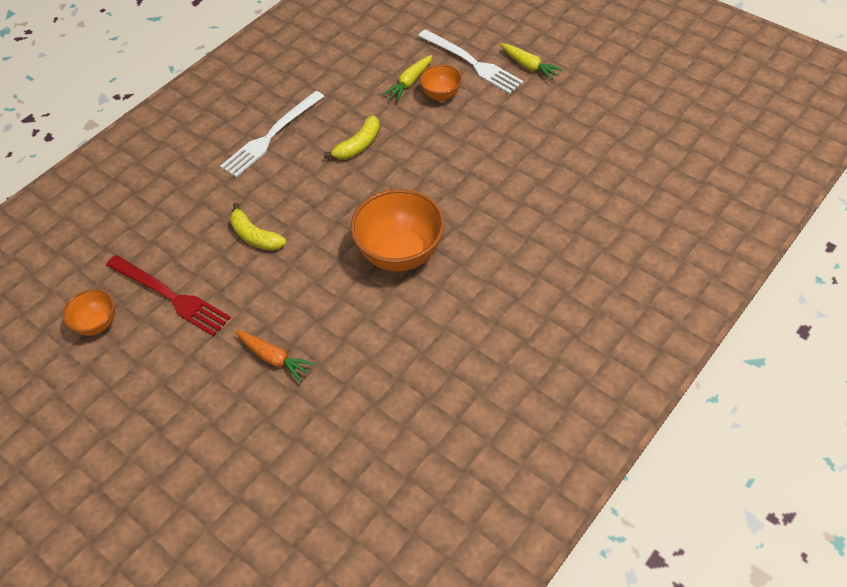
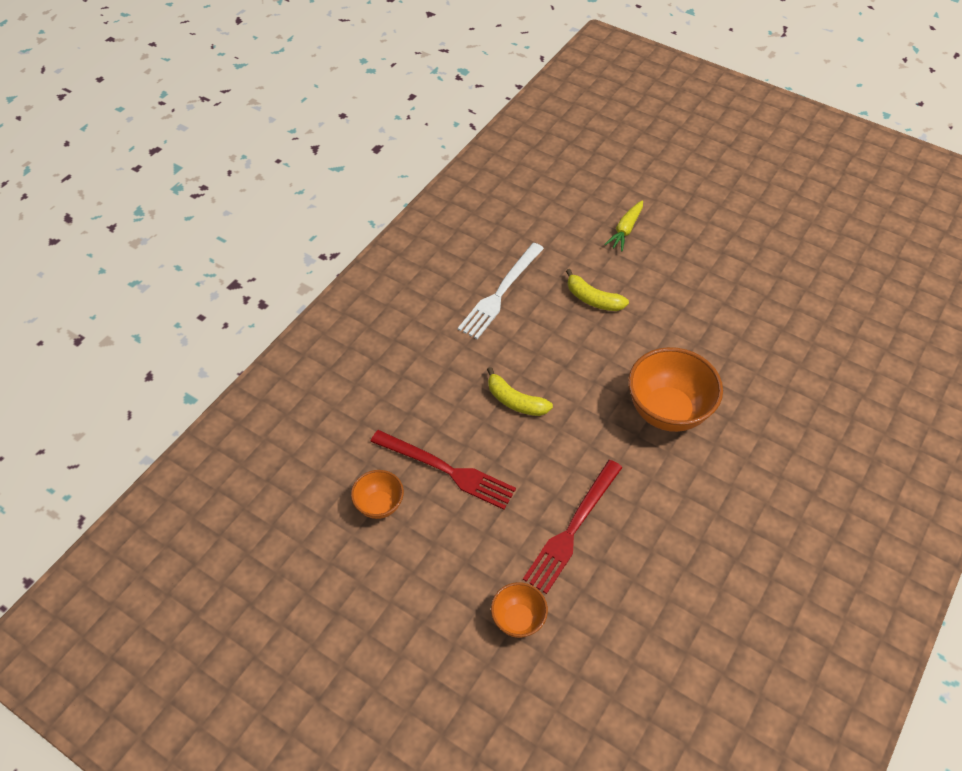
camera: 10 degrees left, 0 degrees up
(274, 358) = (572, 528): orange carrot -> red fork
(358, 145) = (593, 299): yellow banana -> yellow banana turned 90 degrees clockwise
(441, 95) = (660, 242): orange bowl -> orange bowl (518, 619)
(472, 63) = (682, 207): white fork -> none
(529, 66) = (739, 208): yellow carrot -> none

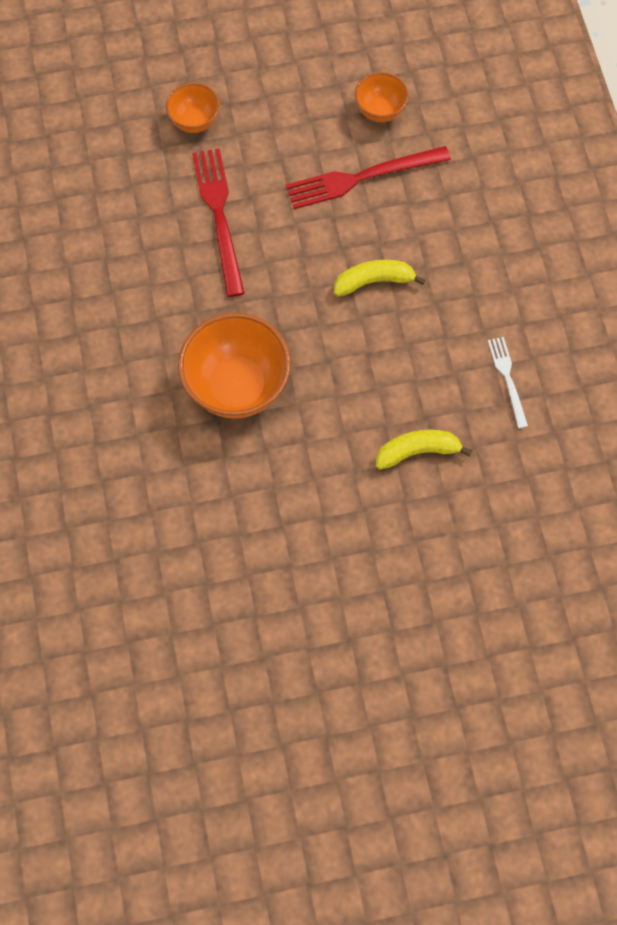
camera: 135 degrees right, 15 degrees up
(500, 293) = (507, 378): white fork -> white fork, size x0.56
(625, 230) = (475, 576): yellow carrot -> none

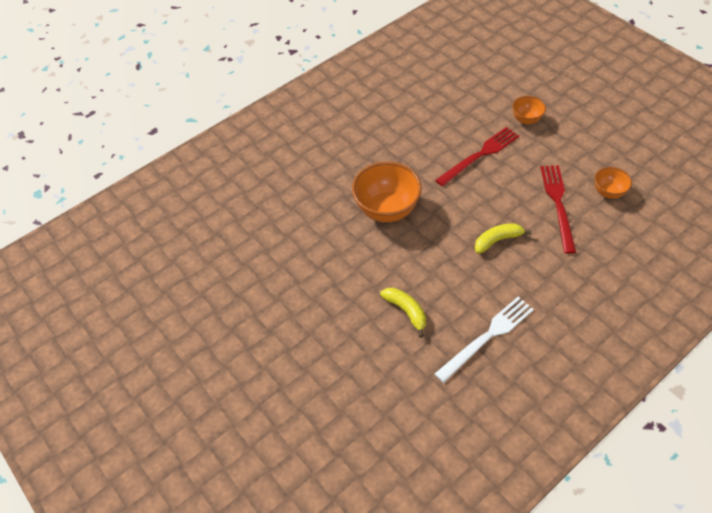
camera: 65 degrees right, 15 degrees down
(362, 177) = (558, 204): red fork -> red fork turned 45 degrees clockwise
(374, 281) = (497, 240): yellow banana -> yellow banana turned 75 degrees counterclockwise
(507, 378) = (487, 337): white fork -> white fork, size x1.79

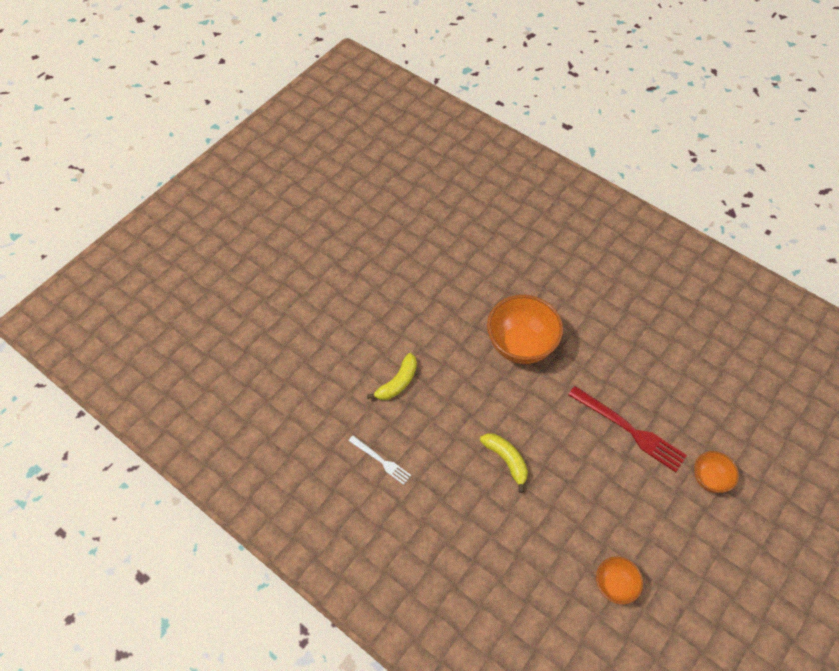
camera: 75 degrees right, 5 degrees up
(487, 337) = (381, 461): white fork -> white fork, size x0.56
(558, 204) = (577, 524): red fork -> none

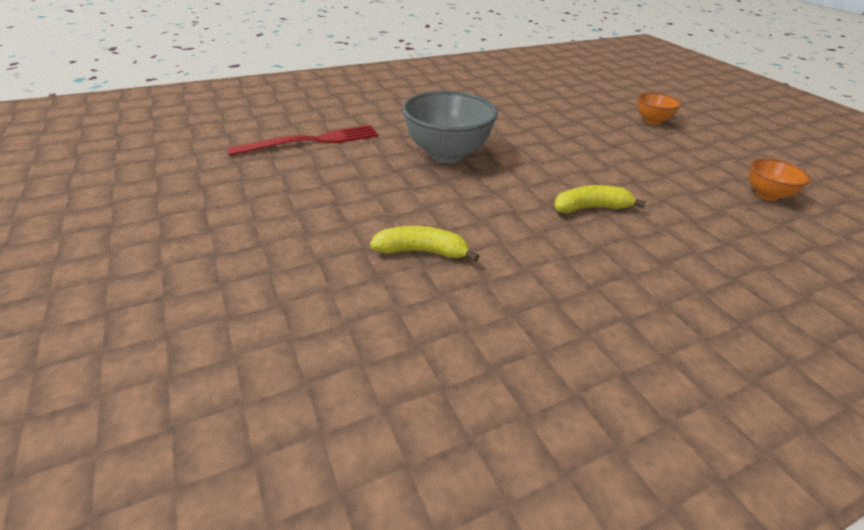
camera: 65 degrees left, 20 degrees down
(381, 461) = (544, 312): white fork -> none
(397, 383) = (422, 251): yellow banana -> yellow banana turned 60 degrees counterclockwise
(520, 345) = (447, 154): orange bowl -> grey bowl
(629, 430) = (586, 135): red fork -> red fork (311, 141)

